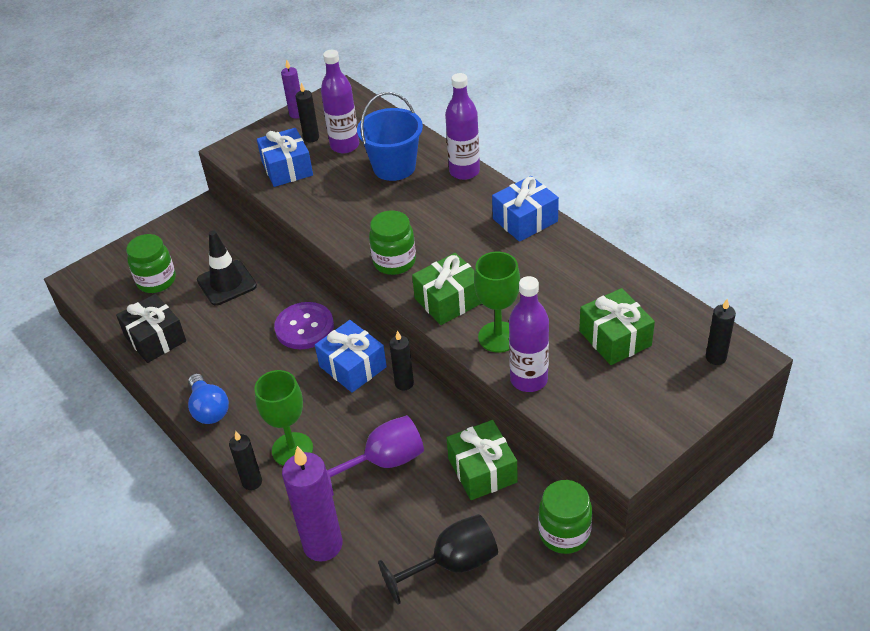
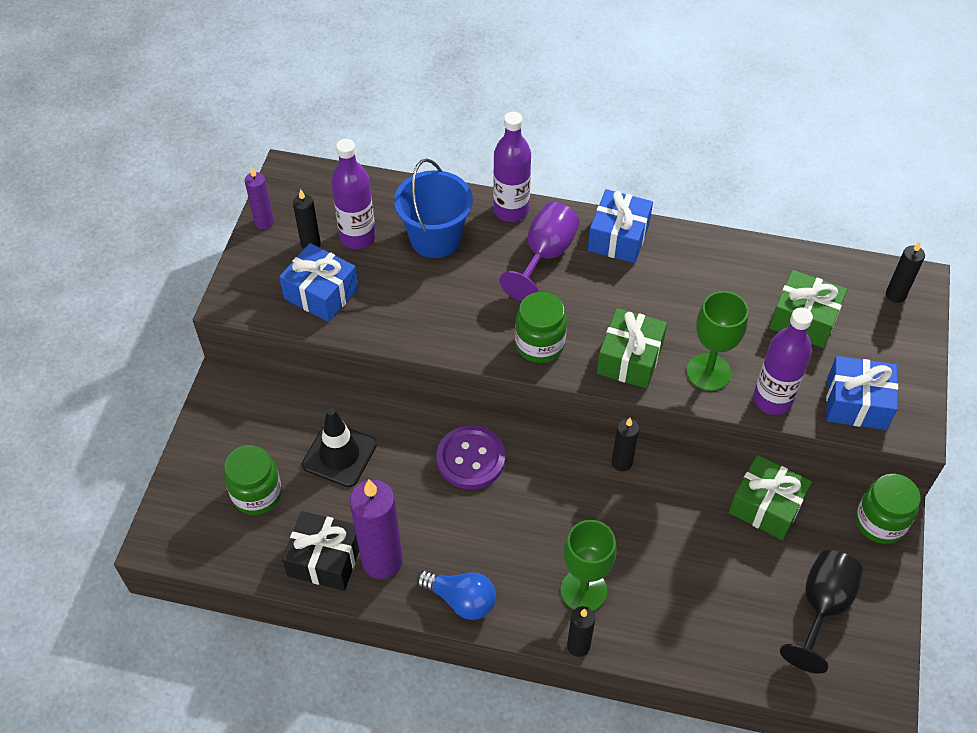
camera: 40 degrees left, 10 degrees up
(323, 545) = (700, 663): purple candle -> purple candle (382, 560)
(352, 366) = (558, 473): blue gift -> blue gift (856, 403)
(383, 462) = (677, 551): purple goblet -> purple goblet (545, 255)

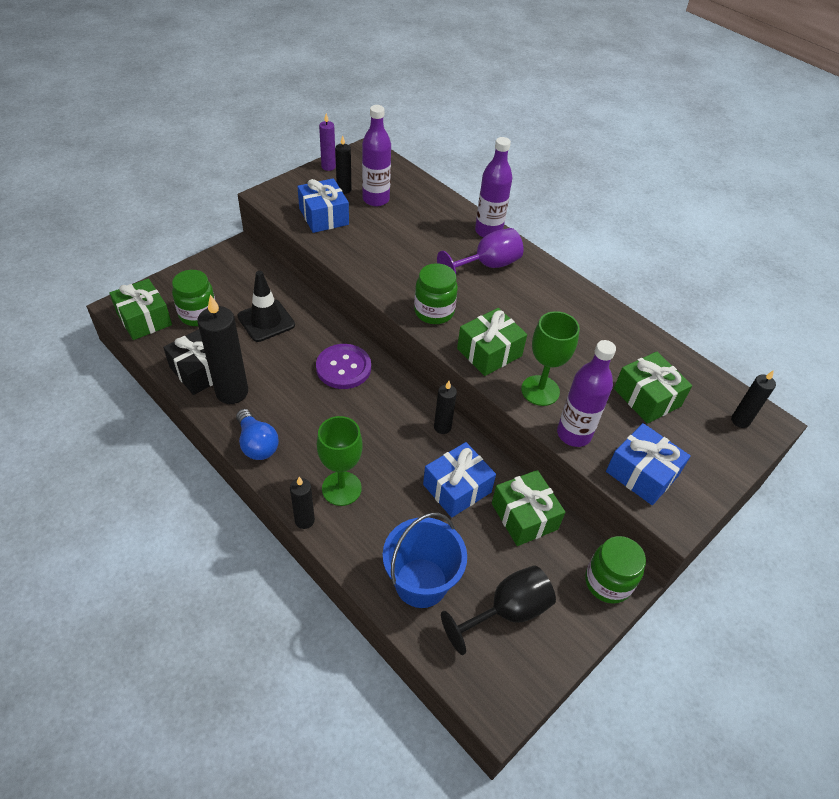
camera: 30 degrees right, 5 degrees down
(201, 538) = (144, 319): none -> green gift
(382, 560) = (232, 392): purple candle -> black candle
(435, 238) = (423, 222): blue bucket -> blue bucket (421, 582)
(618, 237) = (549, 280): blue gift -> blue gift (457, 488)

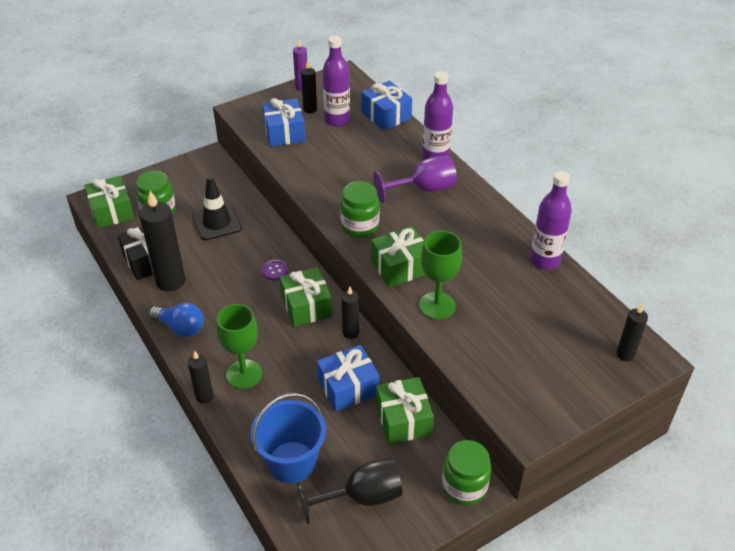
camera: 15 degrees right, 5 degrees down
(257, 444) = (180, 328): blue light bulb -> blue light bulb turned 45 degrees counterclockwise
(343, 368) = (275, 271): purple button -> purple button, size x0.51
(574, 434) = (456, 347): purple bottle -> purple bottle (545, 260)
(642, 473) = (509, 389): blue gift -> blue gift (386, 115)
(647, 397) = (539, 323): green gift -> green gift (306, 306)

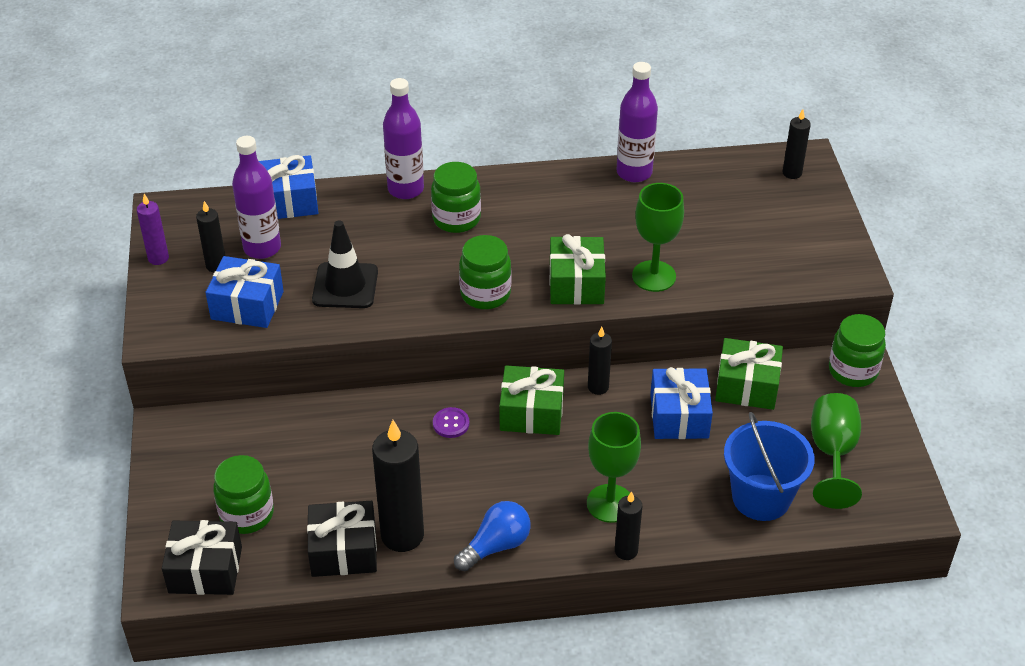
camera: 65 degrees left, 0 degrees up
(112, 211) = (205, 569): green gift -> black gift
(217, 223) = (317, 456): black traffic cone -> black traffic cone (345, 286)
(362, 497) = (832, 453): black goblet -> green goblet
(424, 189) = (456, 219): purple goblet -> green jar

